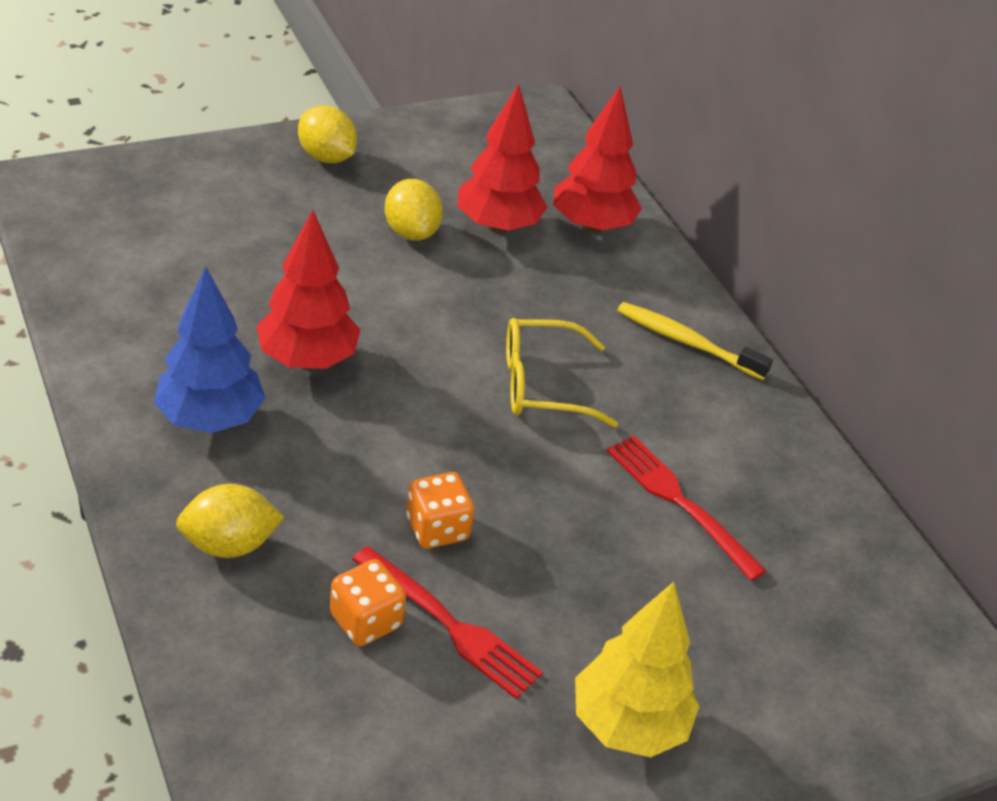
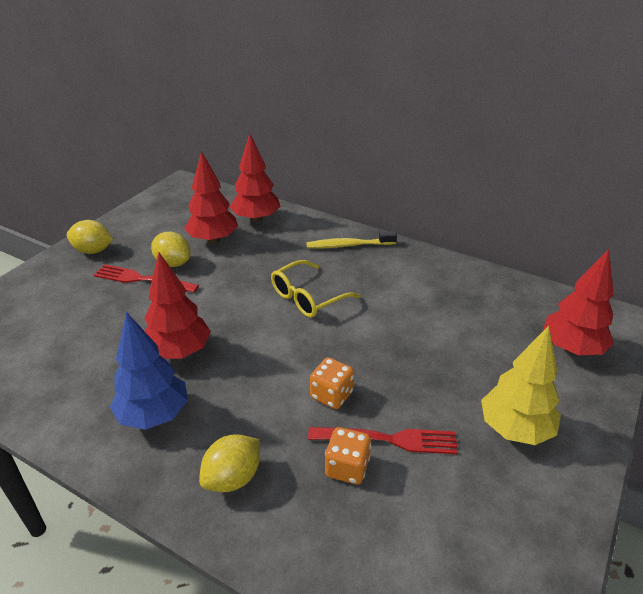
camera: 30 degrees left, 5 degrees down
(679, 502) = (421, 313): red fork -> red fork (142, 279)
(851, 688) = (571, 348): none -> red tree

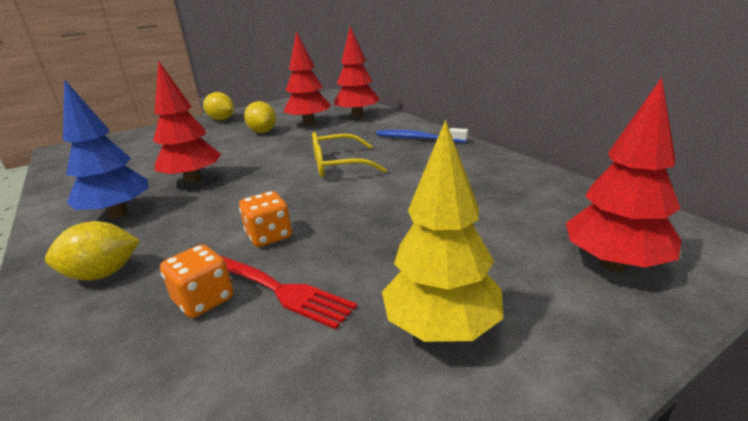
camera: 30 degrees right, 10 degrees down
(142, 279) = (230, 137): red fork -> none
(348, 245) = (418, 139): yellow toothbrush -> blue toothbrush

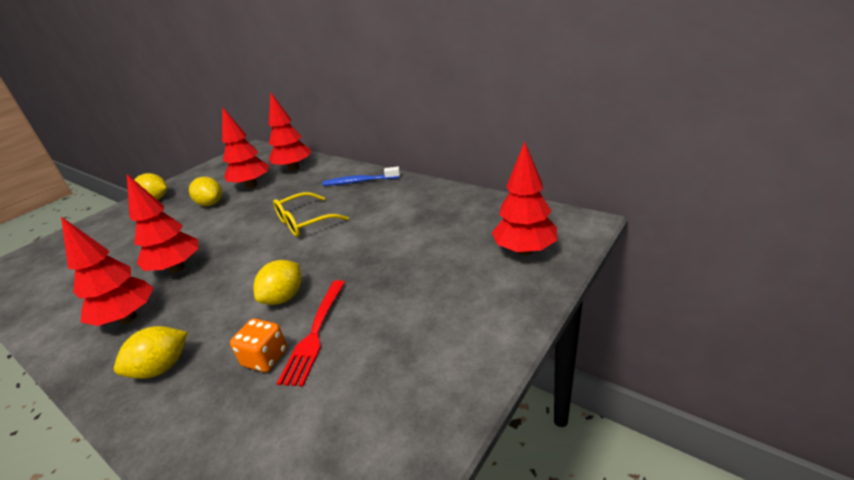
camera: 20 degrees left, 5 degrees up
(118, 214) = (127, 318): blue tree -> red tree
(269, 236) = (284, 297): orange dice -> yellow lemon
(276, 288) = (315, 333): red fork -> red fork turned 90 degrees clockwise
(441, 328) = (438, 322): yellow tree -> none

